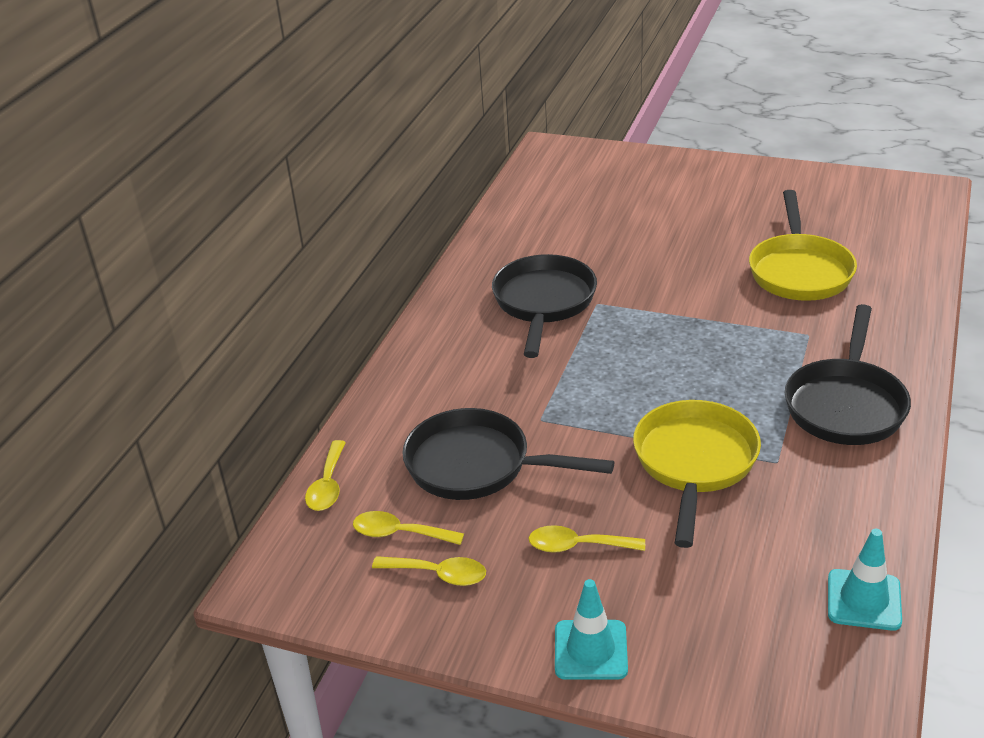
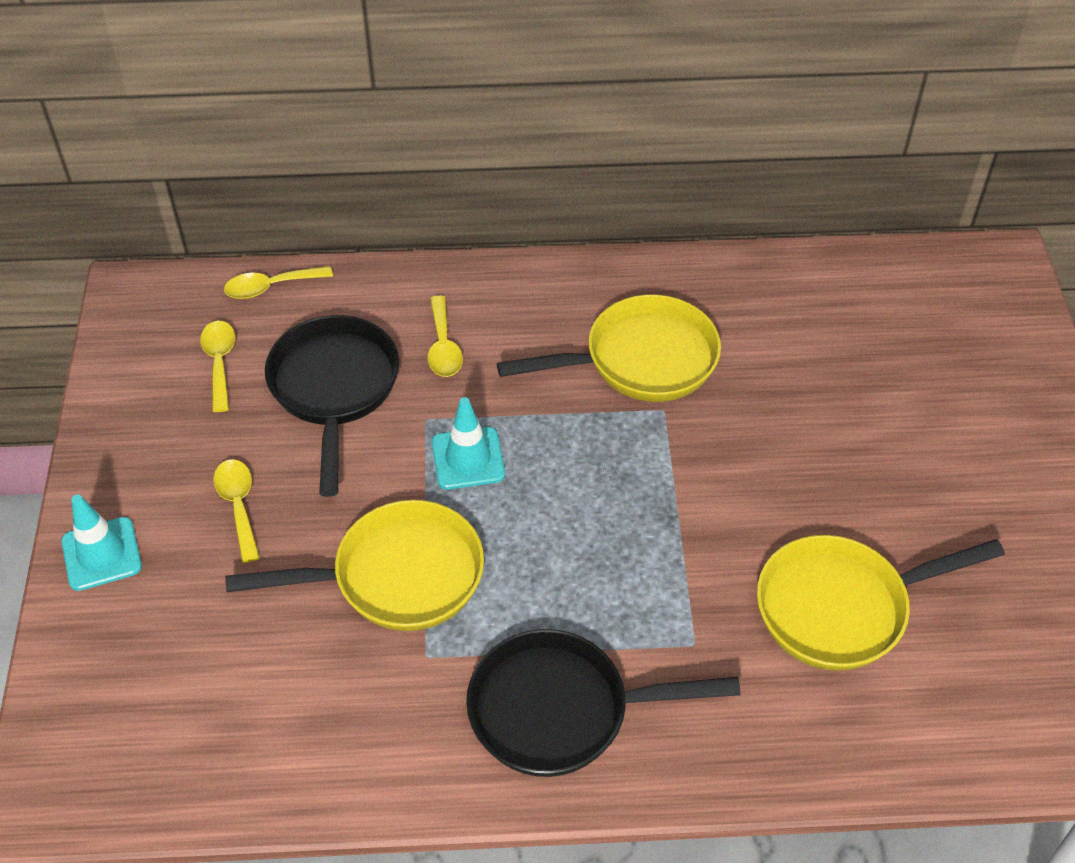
camera: 65 degrees right, 15 degrees up
(438, 574) = (173, 409): yellow spoon -> yellow spoon (443, 347)
(543, 303) = (641, 360): black pan -> yellow pan
(864, 600) = (221, 780): turquoise traffic cone -> turquoise traffic cone (468, 458)

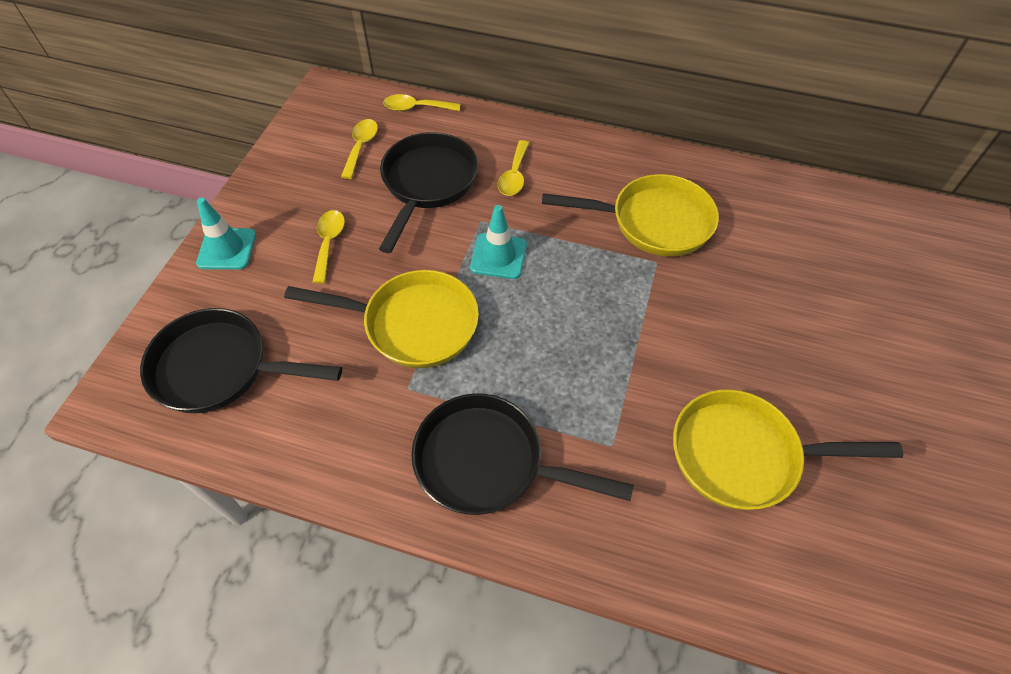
camera: 20 degrees right, 5 degrees up
(173, 709) = (220, 368): none -> black pan

